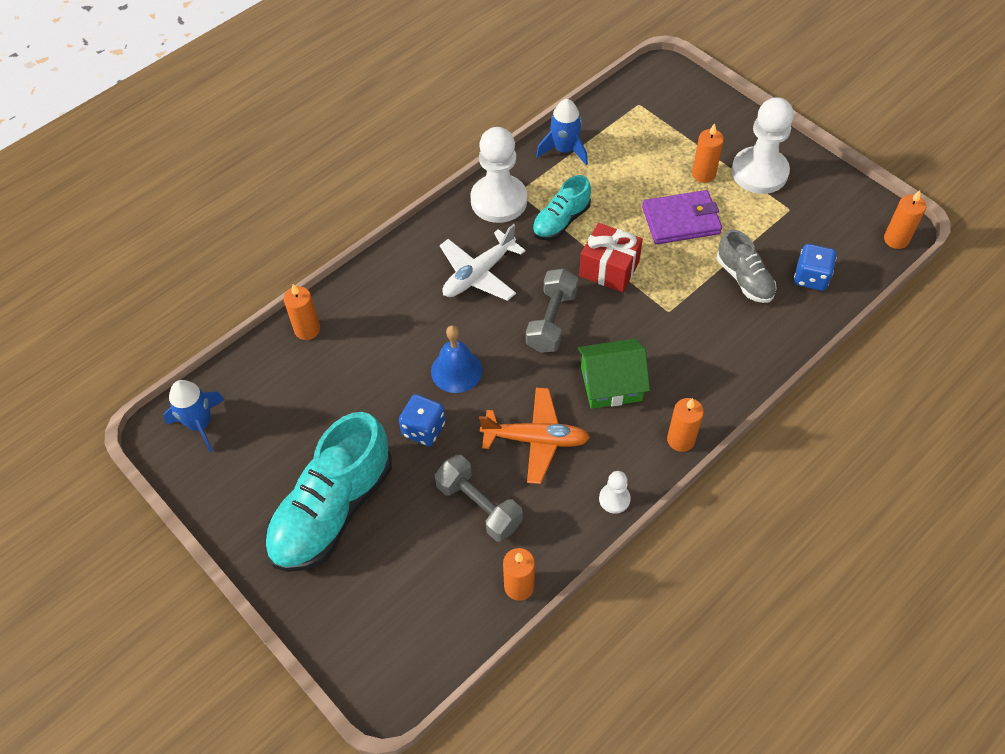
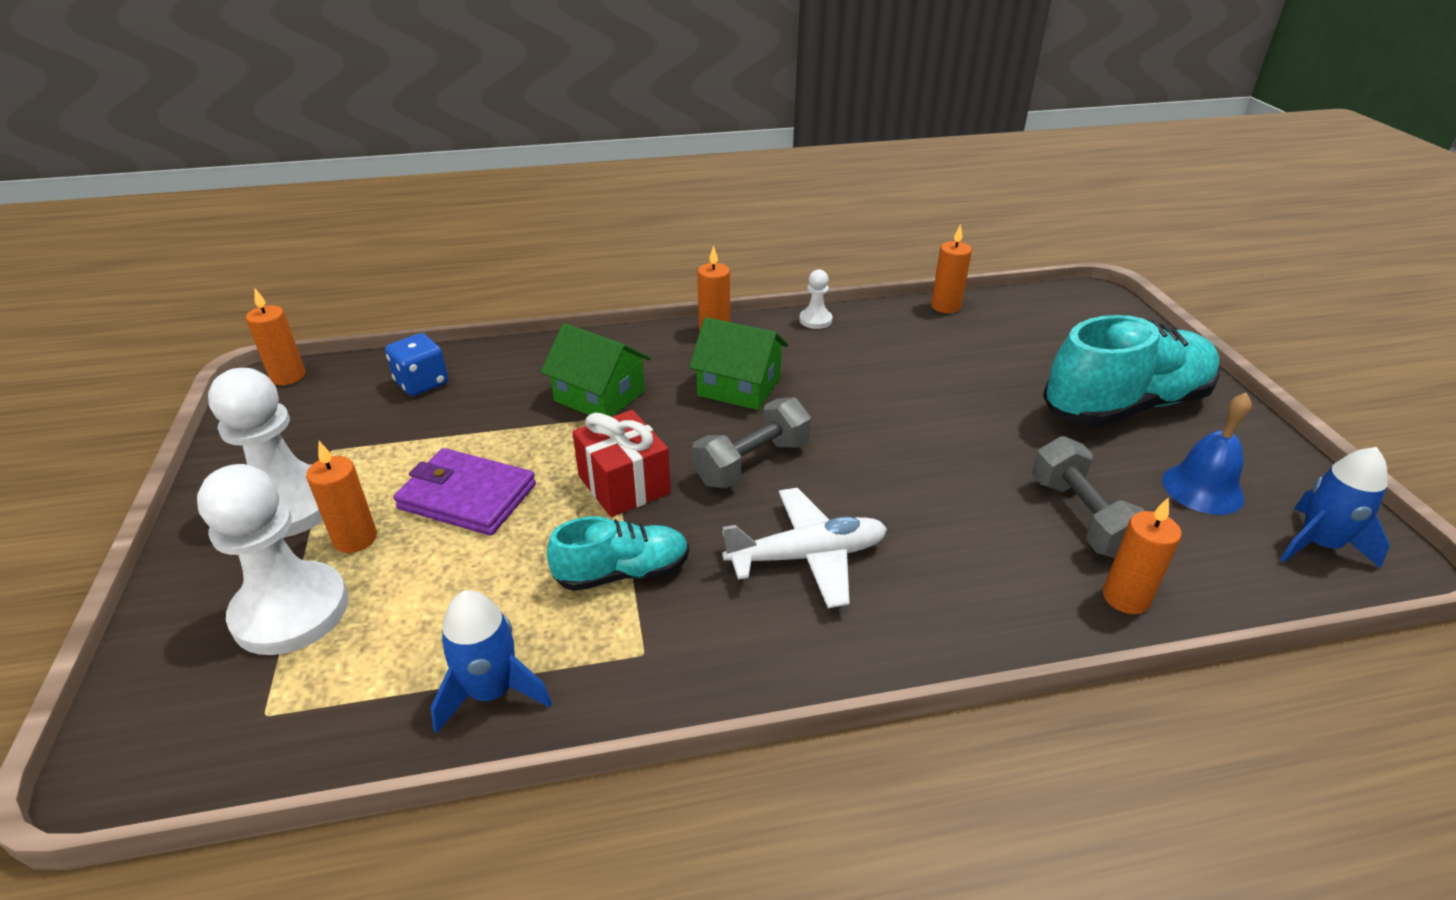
camera: 150 degrees left, 20 degrees down
(423, 429) = (985, 428): blue dice -> none
(456, 370) = (913, 463): blue bell -> blue bell (1202, 489)
(479, 506) = (954, 357): grey dumbbell -> grey dumbbell (1082, 517)
(499, 200) = (688, 654): white pawn -> white pawn (291, 611)
(536, 439) = (859, 377): orange plane -> none
(691, 326) = (599, 396): none -> green house
(744, 279) = (487, 410): grey shoe -> none

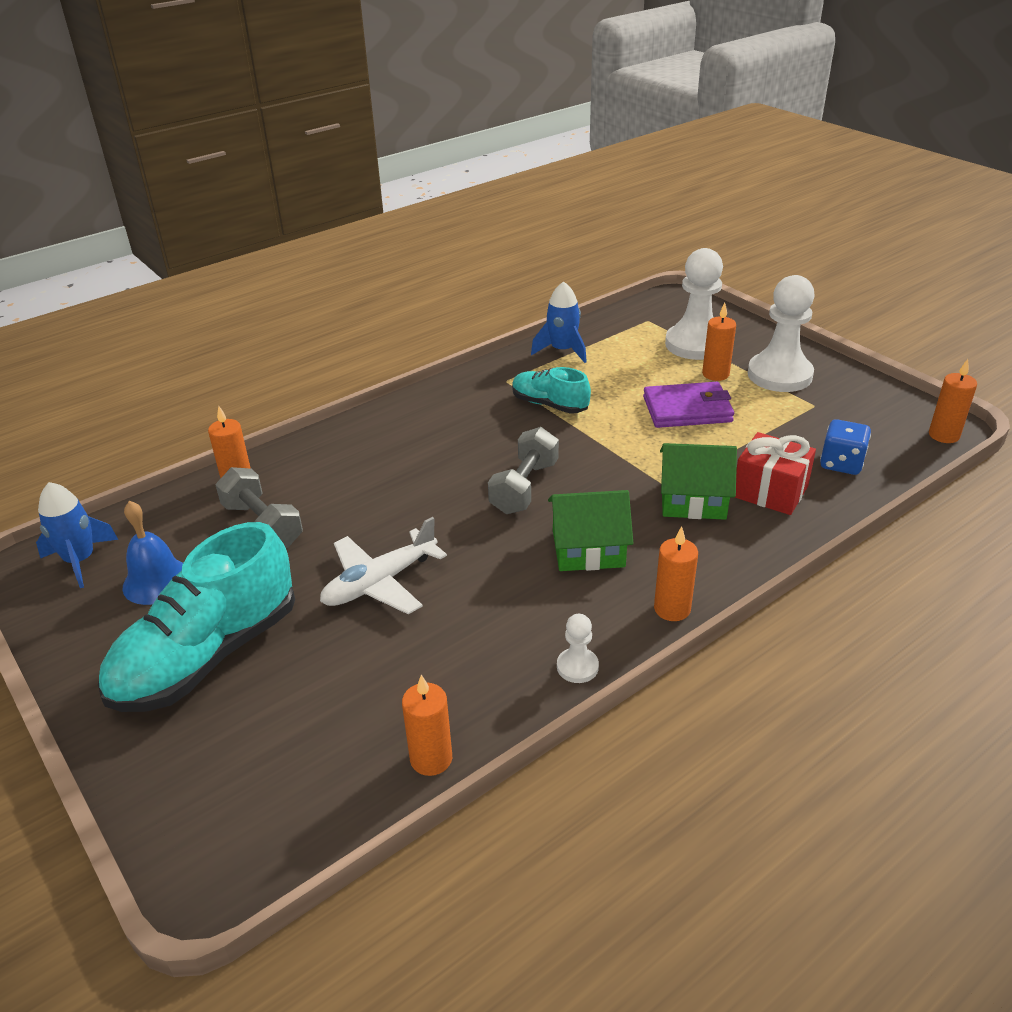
camera: 155 degrees right, 0 degrees up
(622, 573) = (549, 405): turquoise shoe -> turquoise shoe turned 75 degrees clockwise
(624, 484) = (599, 446): red gift -> red gift (770, 491)
(807, 556) = (447, 444): white plane -> white plane (379, 583)

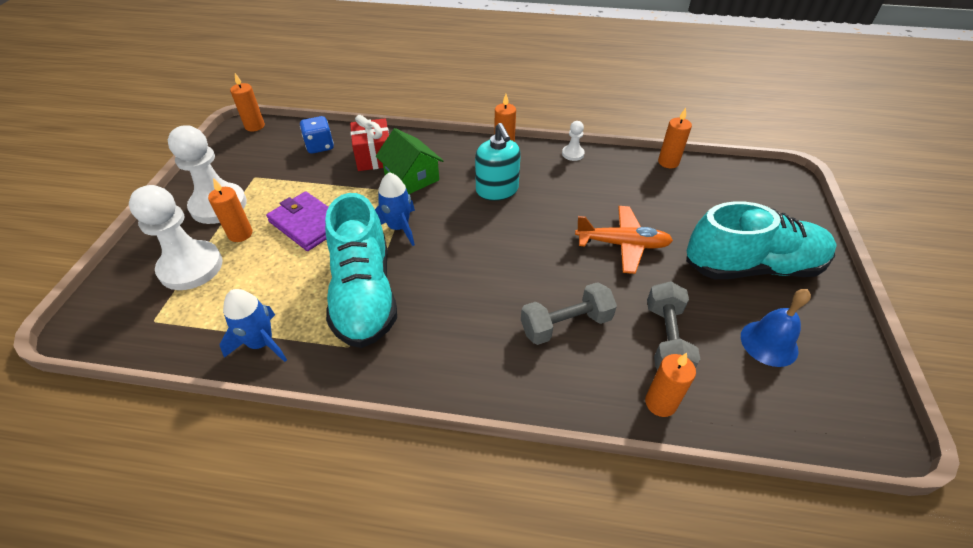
camera: 135 degrees left, 10 degrees up
(80, 561) = (830, 409): blue rocket -> blue rocket (398, 228)
(379, 583) = (622, 244): white plane -> orange plane
(524, 487) = (475, 244): grey dumbbell -> grey dumbbell (565, 324)
(549, 405) = (364, 294): turquoise shoe -> turquoise shoe, size x1.85
(588, 549) = (497, 190): green house -> turquoise soap dispenser

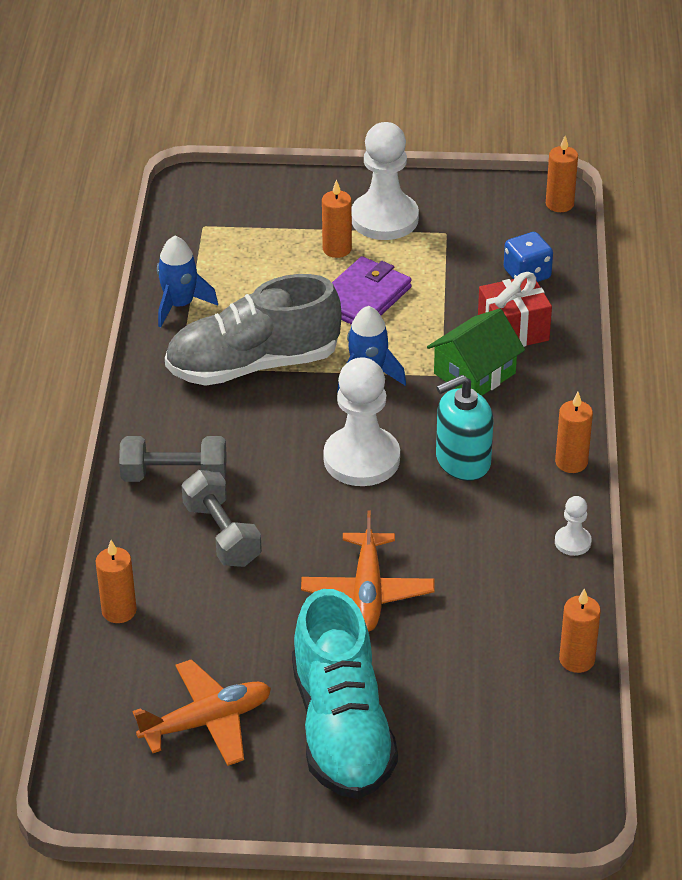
camera: 85 degrees right, 5 degrees down
(191, 267) = (279, 228): white pawn -> white pawn (361, 459)
(364, 294) = (253, 365): turquoise shoe -> grey shoe
(666, 339) = (206, 624): grey dumbbell -> grey dumbbell (174, 475)
(769, 343) = (207, 721): blue bell -> orange plane

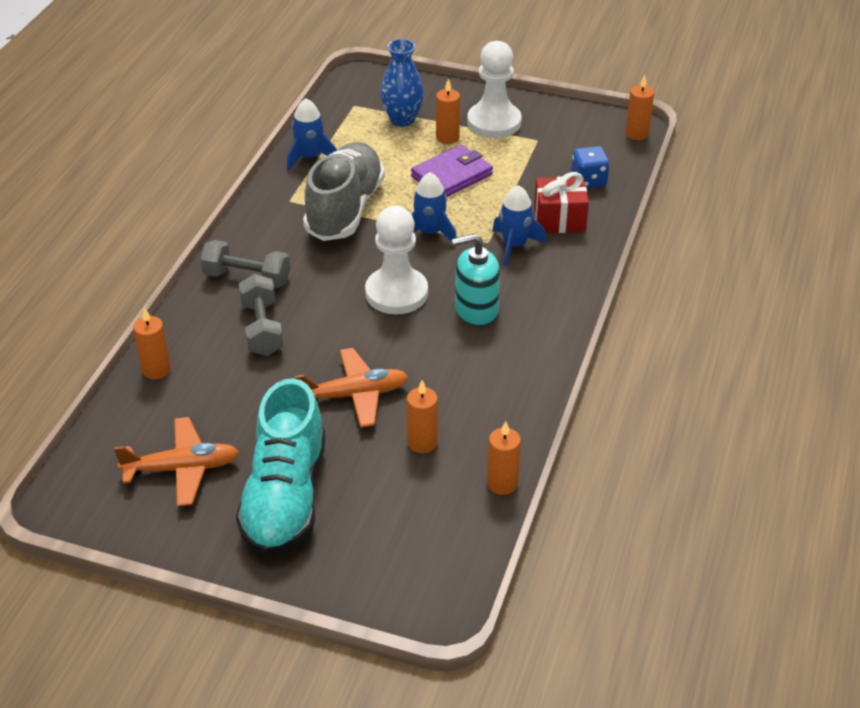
camera: 15 degrees right, 0 degrees up
(253, 365) = (345, 209): grey shoe -> grey shoe turned 105 degrees clockwise
(271, 235) = (402, 119): none -> blue vase
(367, 592) = (355, 395): orange plane -> orange plane turned 120 degrees counterclockwise
(474, 373) = (515, 246): green house -> blue rocket
(571, 462) = (564, 327): orange candle -> orange candle (422, 442)
(572, 542) = (538, 389): white pawn -> none

